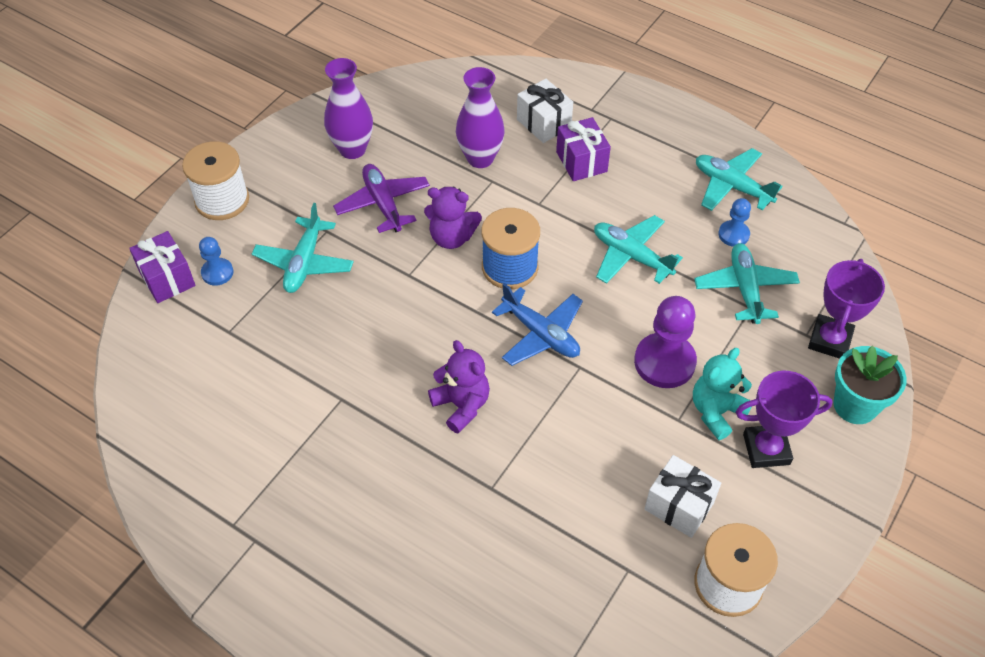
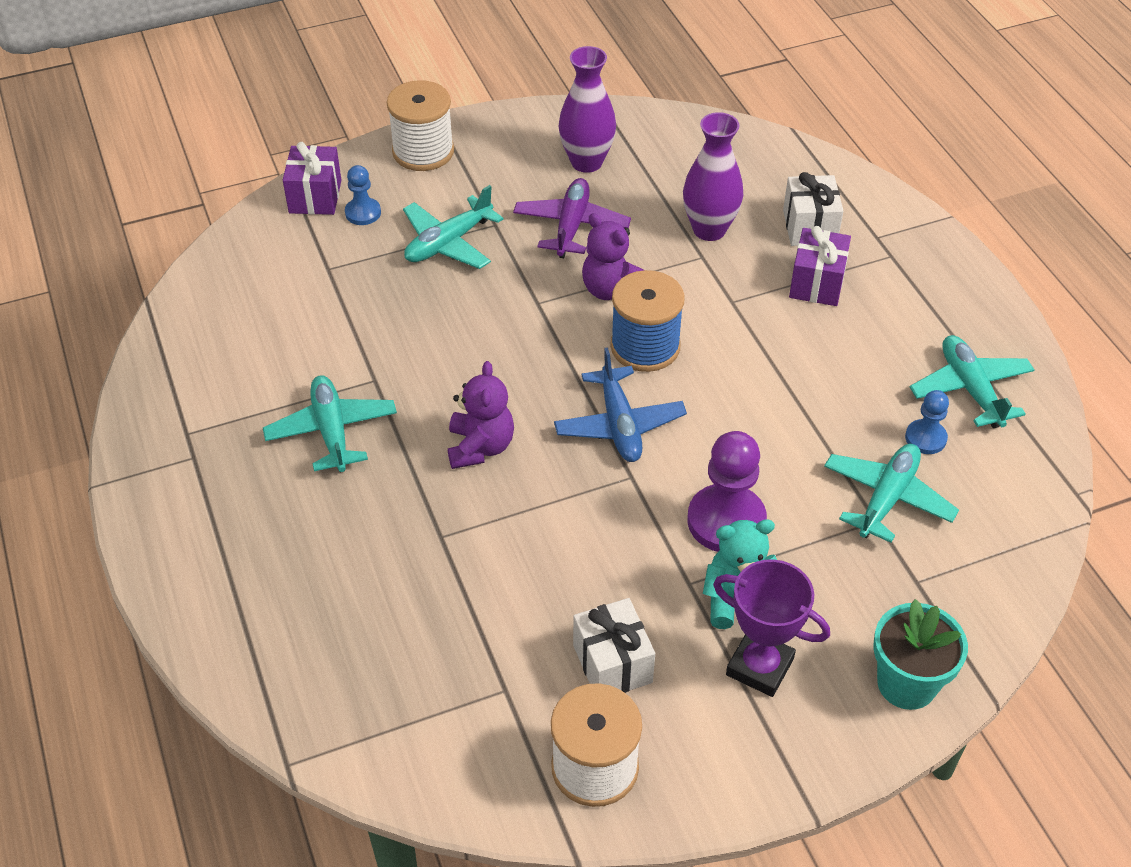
camera: 35 degrees right, 5 degrees down
(631, 256) = (786, 401): turquoise plane -> turquoise plane (332, 431)
(829, 340) = (940, 602): purple trophy -> none

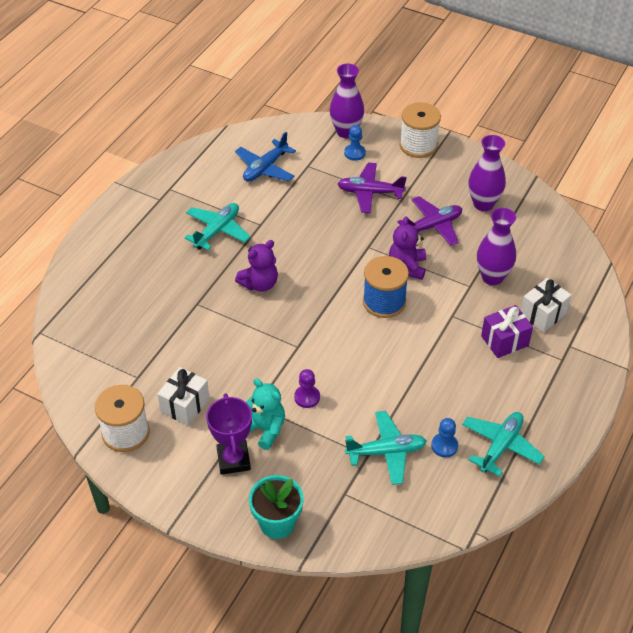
camera: 50 degrees right, 0 degrees up
(315, 196) = (346, 132): purple gift -> purple vase
(448, 243) = (370, 193): turquoise plane -> purple plane
(619, 425) = (324, 323): blue plane -> blue plane (265, 168)
(726, 521) = (307, 397): purple pawn -> purple pawn, size x0.55

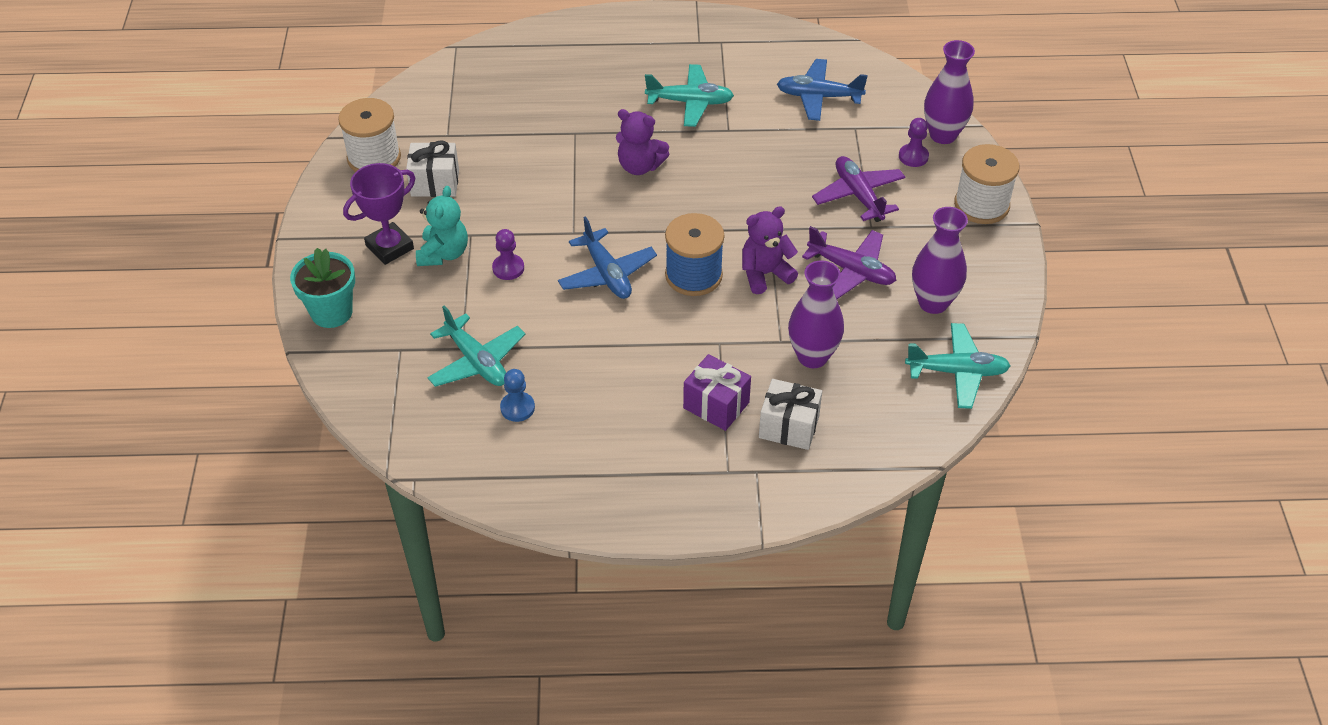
camera: 60 degrees right, 0 degrees up
(351, 345) = (607, 274): none -> blue plane
(354, 153) = (913, 156): blue pawn -> purple pawn
(500, 446) = (550, 459): turquoise plane -> turquoise plane (957, 372)

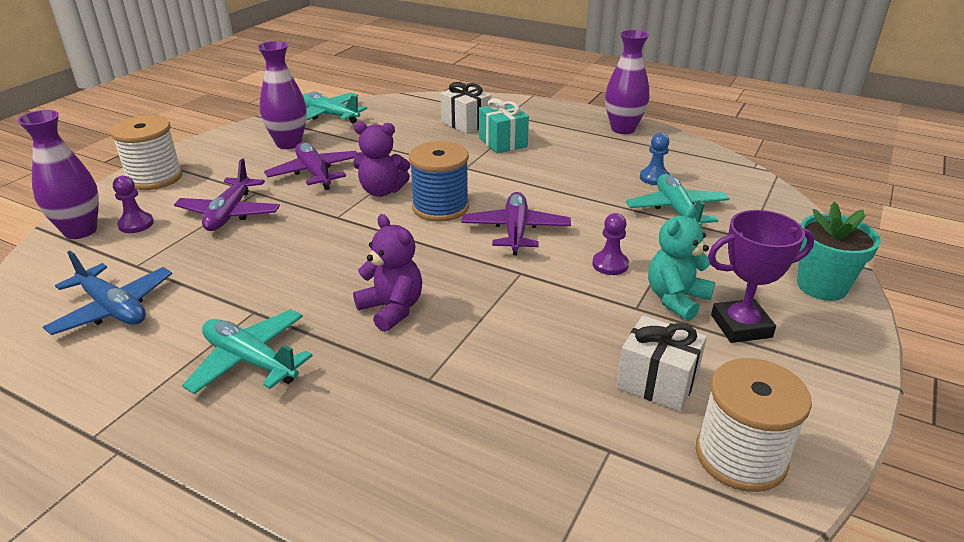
camera: 150 degrees left, 15 degrees down
(607, 274) = (515, 231): blue plane -> purple plane
(716, 405) = (503, 142): purple gift -> turquoise gift
(812, 356) = (409, 144): purple vase -> purple vase (623, 129)

